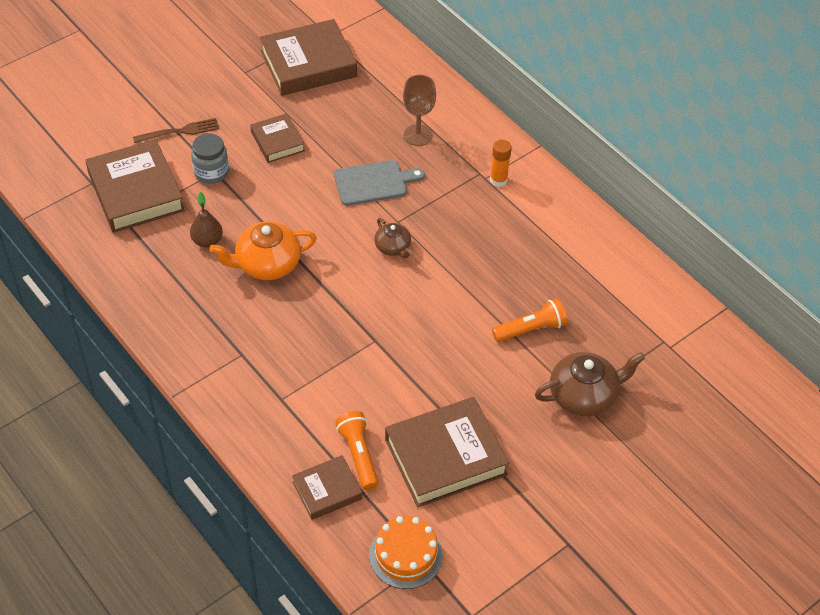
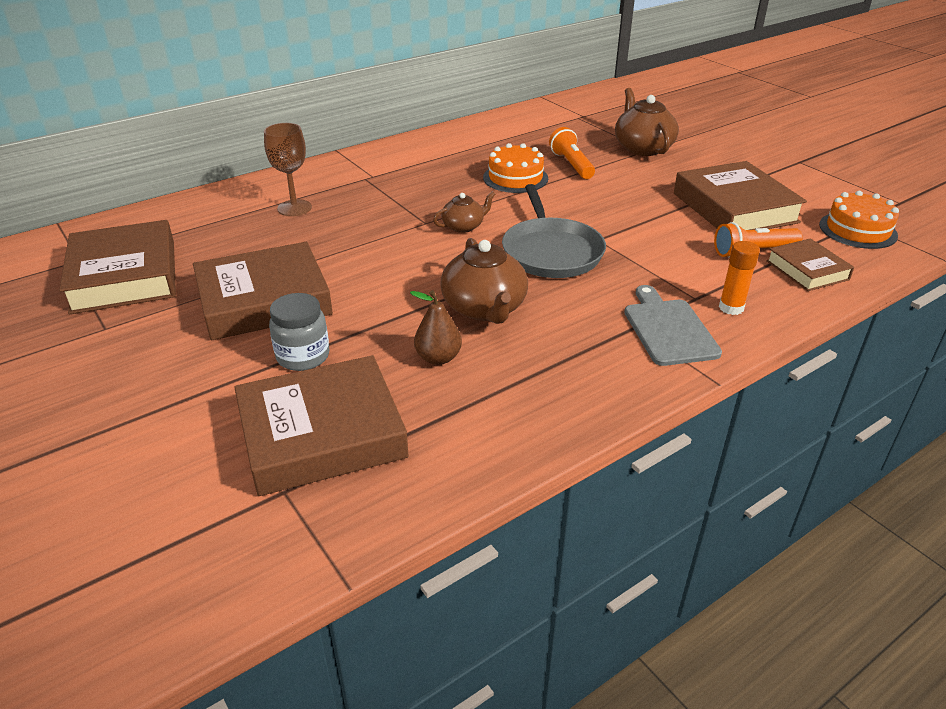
camera: 85 degrees left, 15 degrees down
(179, 131) = (201, 390): brown fork -> none
(267, 264) = (484, 308): orange teapot -> brown teapot
(277, 141) = (264, 300): brown book -> brown book, size x1.80
(352, 307) = (551, 252): none -> grey pan
(374, 183) = (361, 235): grey cutting board -> grey cutting board (668, 329)
(494, 283) = (515, 178): none -> orange cake
(498, 180) = (377, 170): orange glue stick -> orange glue stick (731, 308)

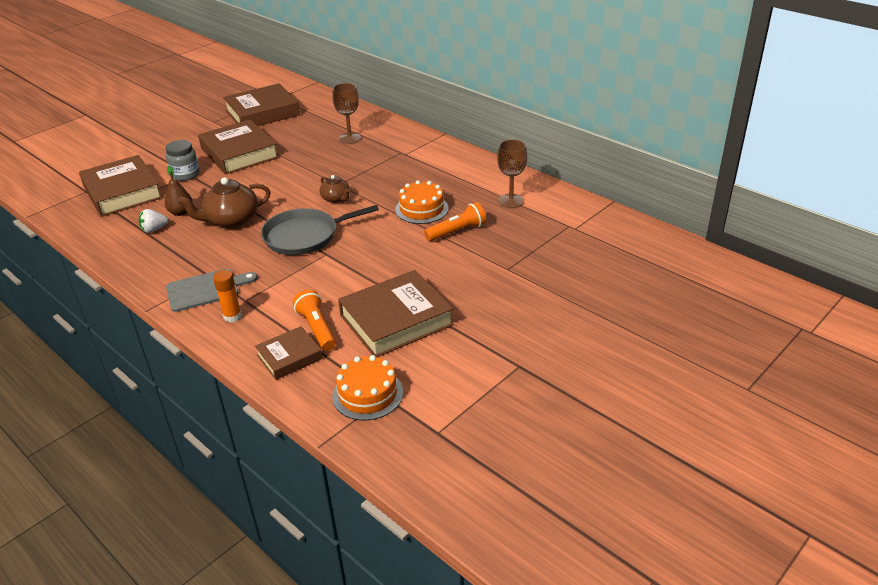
camera: 80 degrees right, 0 degrees up
(484, 385) = (154, 229): none -> white strawberry
(519, 134) = (511, 201): none -> brown goblet
(643, 148) = (510, 266): brown teapot -> none

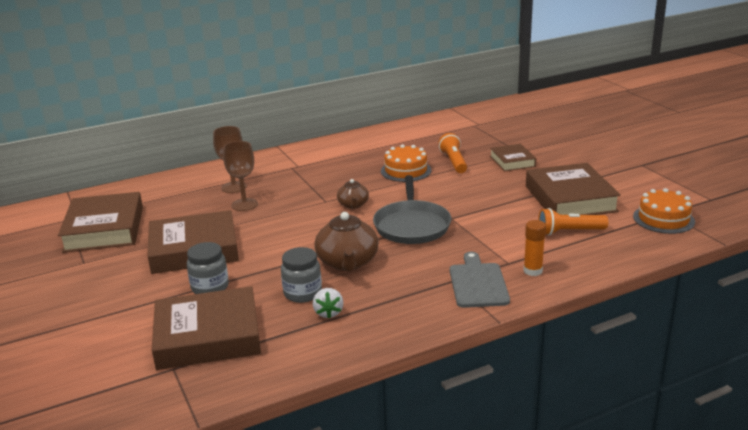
camera: 70 degrees left, 10 degrees down
(181, 212) = (302, 293): brown pear -> grey jar
(289, 357) = (606, 247): brown book -> brown book (512, 161)
(336, 198) = (353, 205): brown teapot -> brown teapot turned 105 degrees clockwise
(511, 201) = (421, 138): brown goblet -> brown goblet (244, 205)

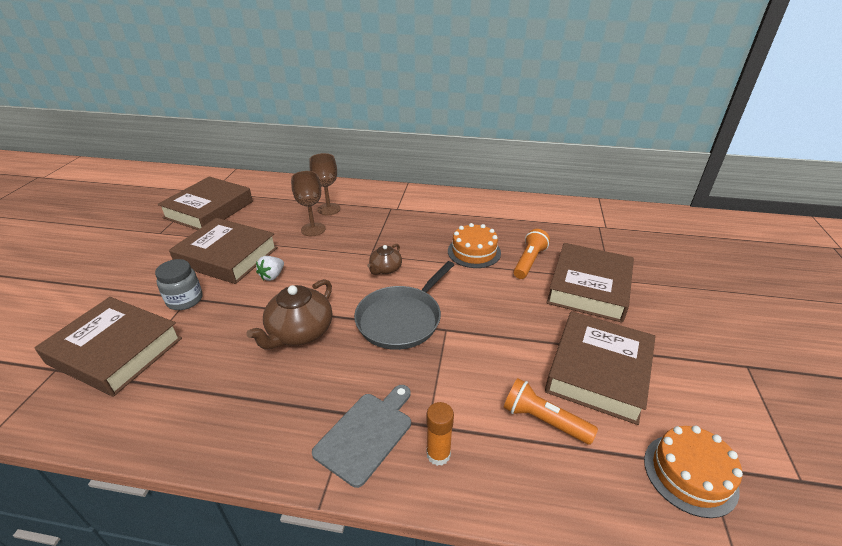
camera: 35 degrees right, 10 degrees up
(302, 293) = (226, 347): grey jar -> none
(328, 313) = (212, 383): white strawberry -> white strawberry (272, 276)
(512, 161) = (589, 287): brown book -> brown book, size x1.80

